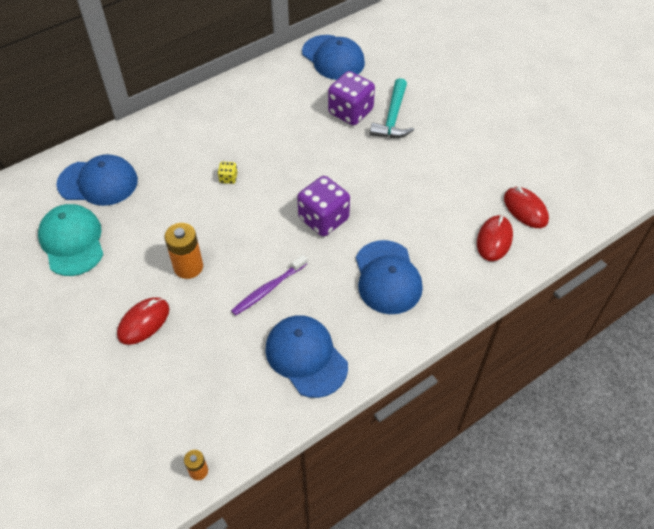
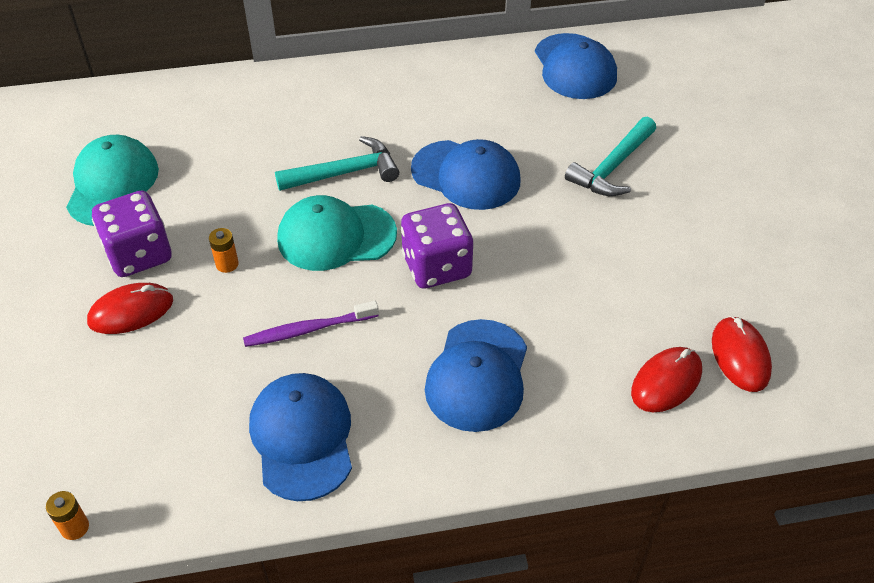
camera: 25 degrees right, 5 degrees down
(98, 182) = (186, 126): blue cap -> blue cap (466, 175)
(188, 267) = (227, 264): orange battery -> orange battery, size x0.54
(228, 178) = (345, 173): yellow dice -> turquoise hammer
(248, 222) = (336, 236): none -> turquoise cap
(350, 112) = (557, 142): purple dice -> purple dice (139, 254)

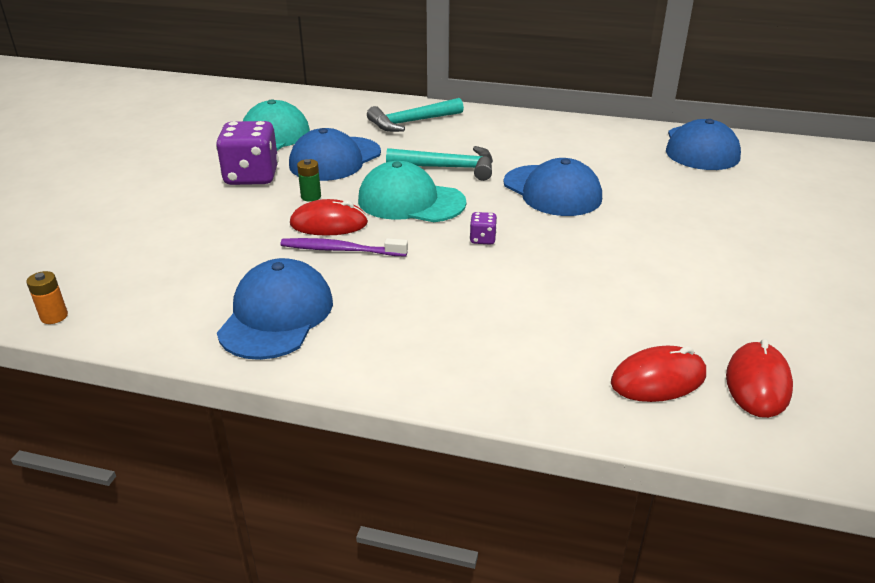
camera: 25 degrees right, 15 degrees down
(131, 311) = (216, 205): red mouse -> red mouse (329, 223)
(227, 264) = (311, 197): orange battery -> green battery
(436, 266) = (482, 239): purple dice -> purple dice, size x0.44
(477, 375) = (465, 319): blue cap -> blue cap (335, 159)
(612, 167) = (697, 215): turquoise hammer -> turquoise hammer (411, 122)

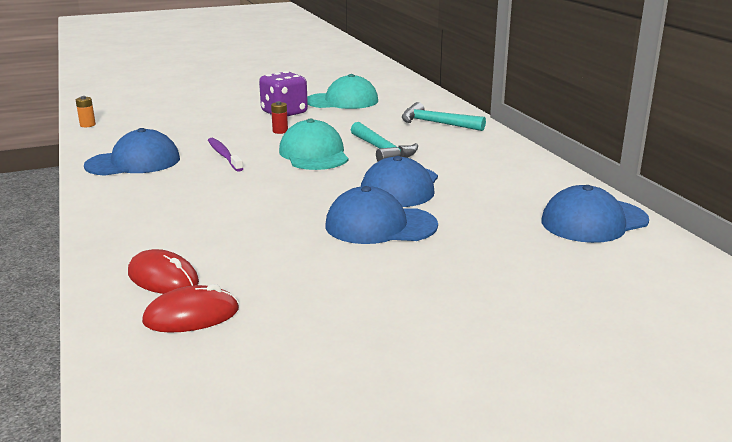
camera: 55 degrees right, 10 degrees down
(311, 197) = (280, 131): green battery -> red battery
(329, 223) = (252, 144): red mouse -> none
(335, 159) = (341, 122): blue cap -> blue cap (380, 225)
(482, 239) = (290, 185): purple dice -> none

